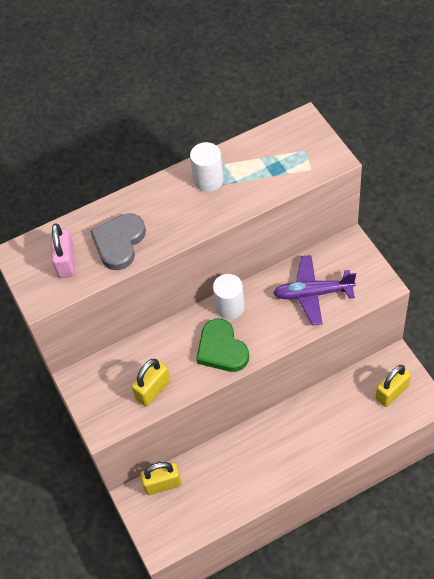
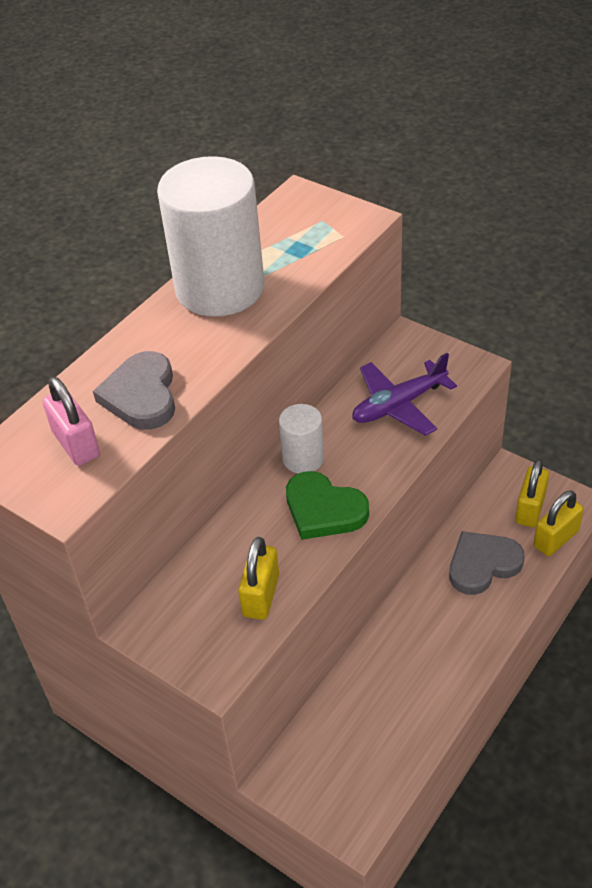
camera: 30 degrees left, 10 degrees down
(163, 484) = (309, 744): yellow padlock -> yellow padlock (556, 539)
(208, 180) = (220, 288): white cylinder -> white cylinder, size x2.09
(335, 417) = (482, 564): none -> grey heart

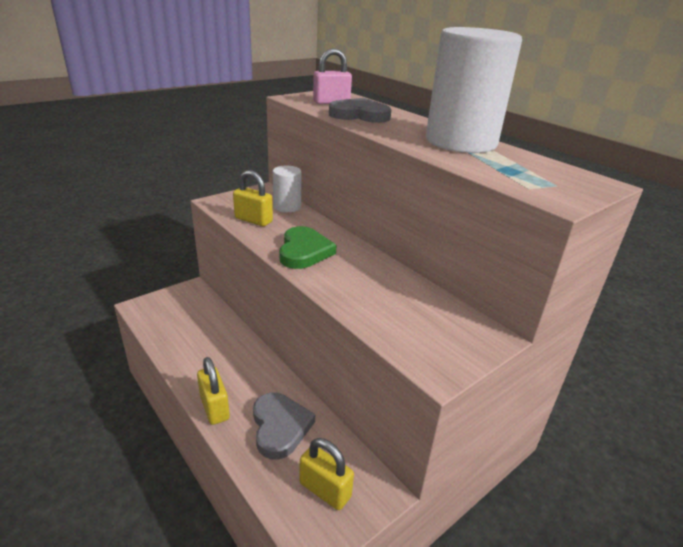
camera: 100 degrees right, 15 degrees down
(303, 458) = (358, 253): white cylinder -> white cylinder (287, 207)
(324, 510) = (304, 251): green heart -> green heart turned 135 degrees clockwise
(399, 405) = (397, 308): purple plane -> none
(556, 539) = (278, 497): yellow padlock -> yellow padlock (214, 407)

